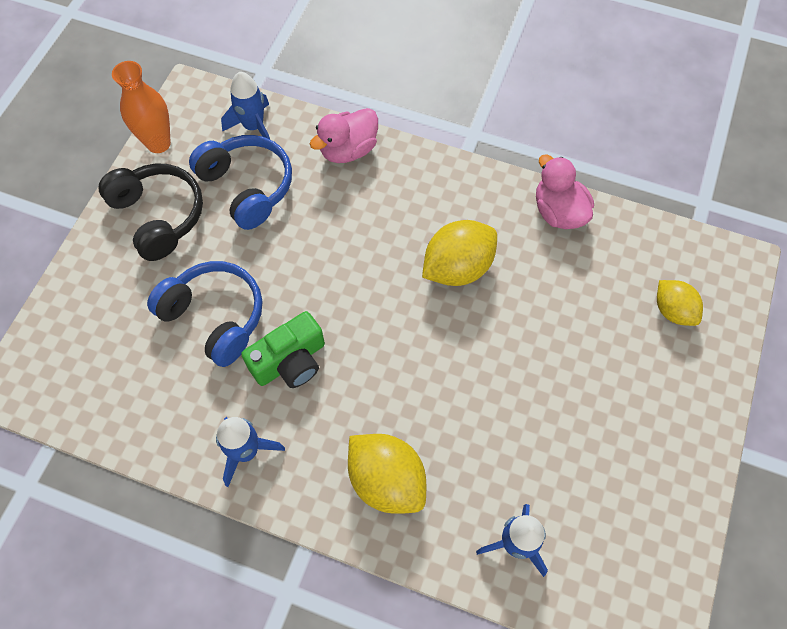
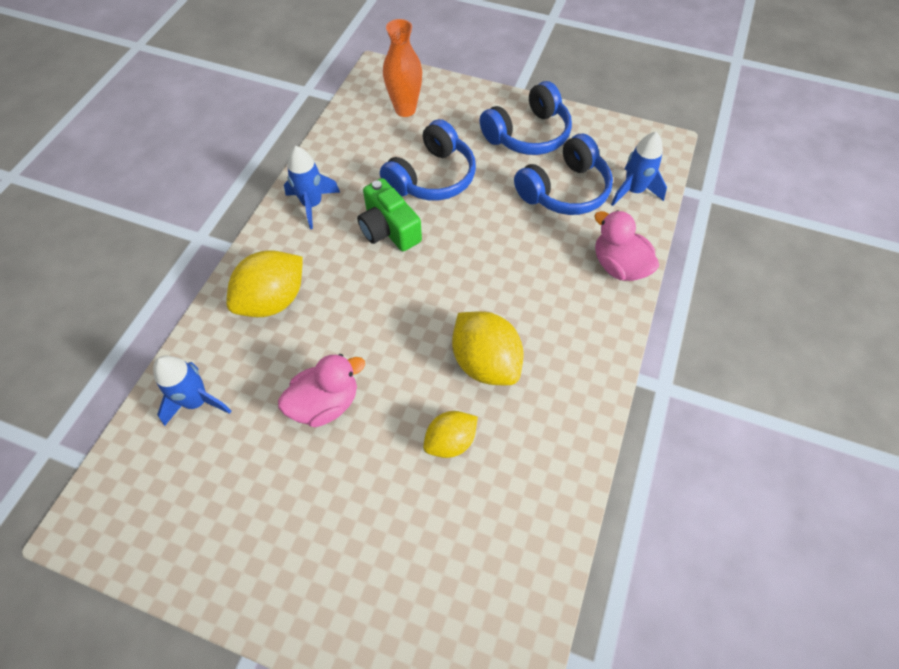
camera: 90 degrees right, 5 degrees down
(158, 143) = (603, 127): orange vase -> orange vase (405, 109)
(158, 216) = (527, 134): black headphones -> blue headphones
(558, 212) = (563, 471): pink duck -> pink duck (325, 403)
(672, 311) = (433, 597): yellow lemon -> yellow lemon (450, 441)

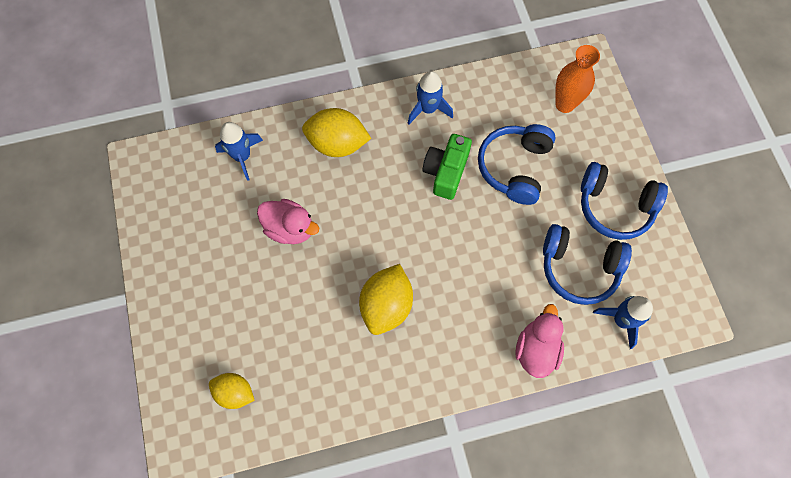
camera: 55 degrees right, 10 degrees up
(432, 177) = (515, 167): blue headphones -> blue headphones turned 105 degrees clockwise
(450, 441) = (315, 320): yellow lemon -> yellow lemon (235, 392)

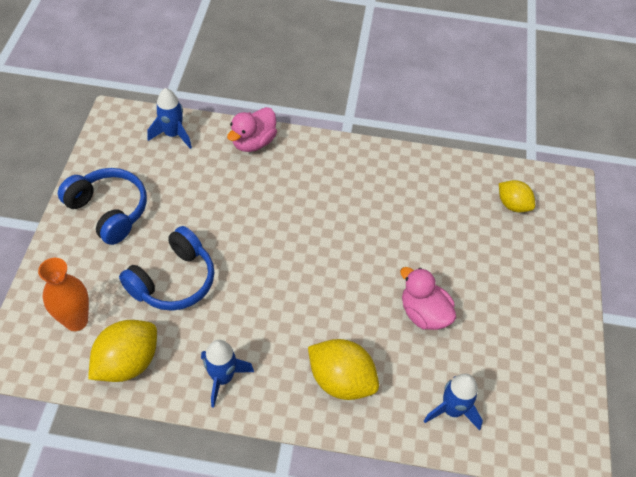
camera: 160 degrees left, 15 degrees down
(386, 305) = (359, 216): yellow lemon -> yellow lemon (128, 363)
(446, 172) = (243, 304): green camera -> none
(579, 268) = (178, 180): blue headphones -> none

